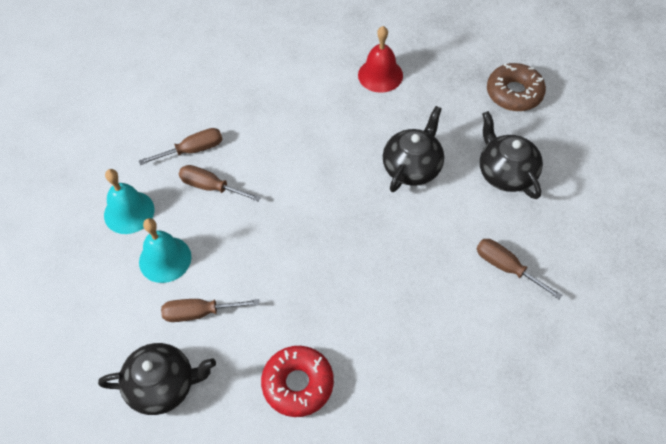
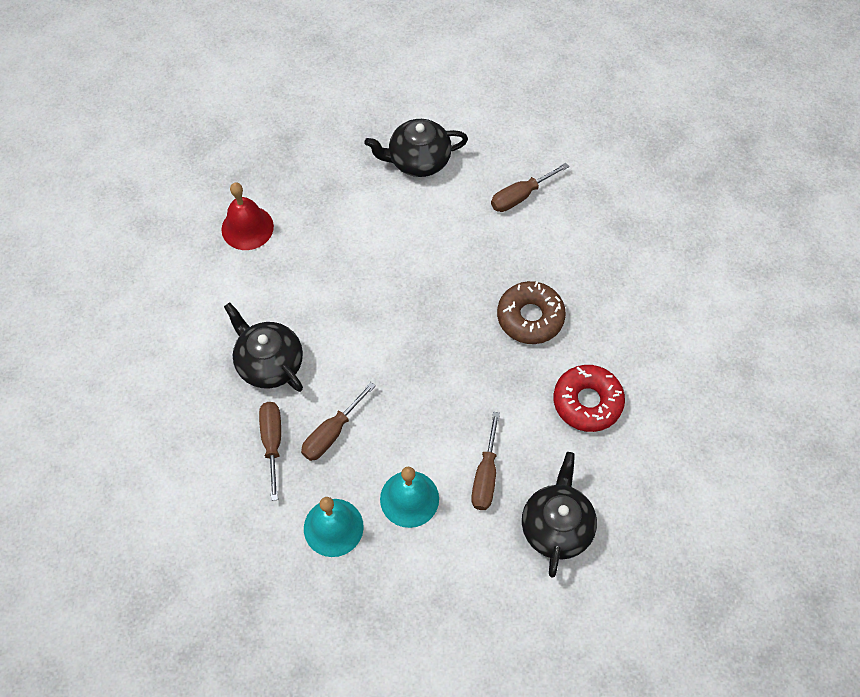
camera: 75 degrees left, 5 degrees up
(412, 167) = (381, 235): black teapot -> black teapot (269, 363)
(514, 93) = (325, 119): brown donut -> brown donut (530, 317)

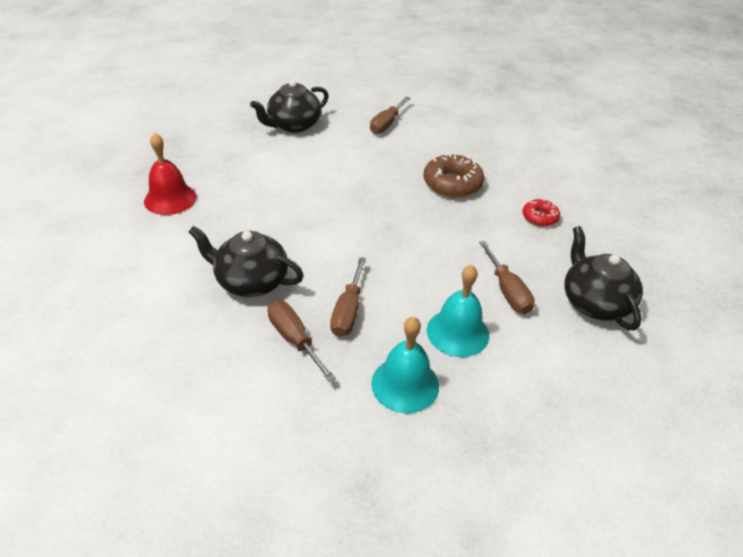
camera: 30 degrees left, 20 degrees down
(587, 402) = (540, 217): red donut -> red donut, size x0.58

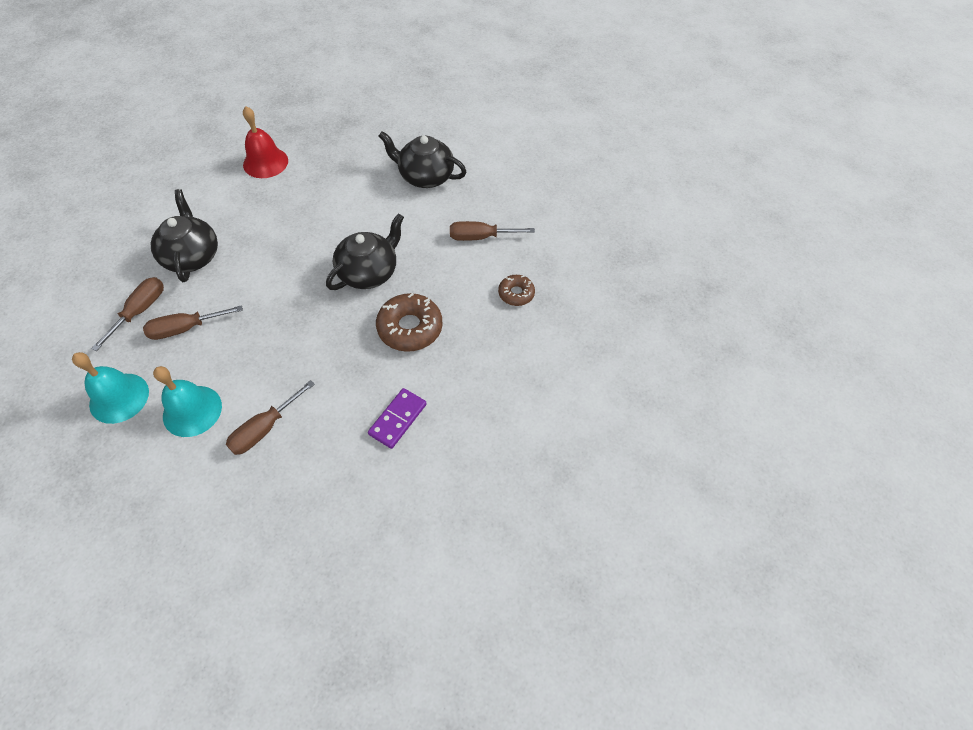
camera: 60 degrees right, 15 degrees up
(456, 129) = (516, 293): none -> brown donut
(540, 217) = (398, 419): red donut -> purple domino
(594, 303) = (282, 506): black teapot -> black teapot (369, 272)

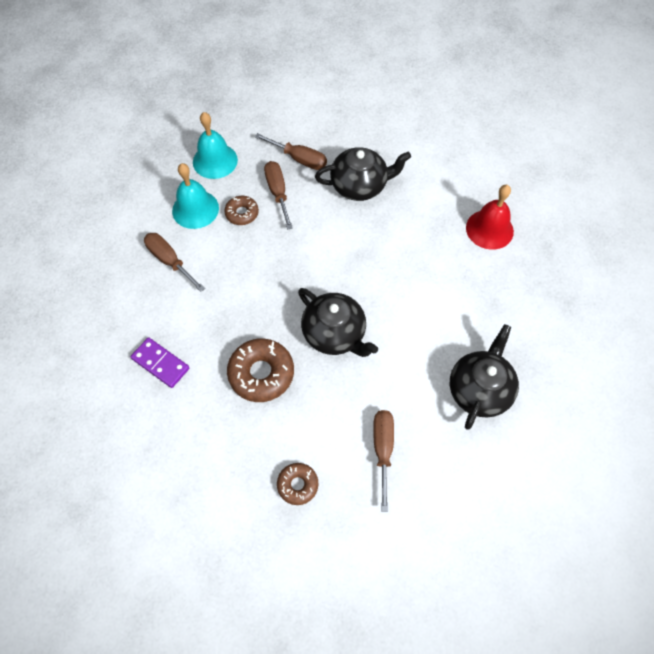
camera: 95 degrees right, 5 degrees up
(208, 361) = (242, 213): none -> brown donut

